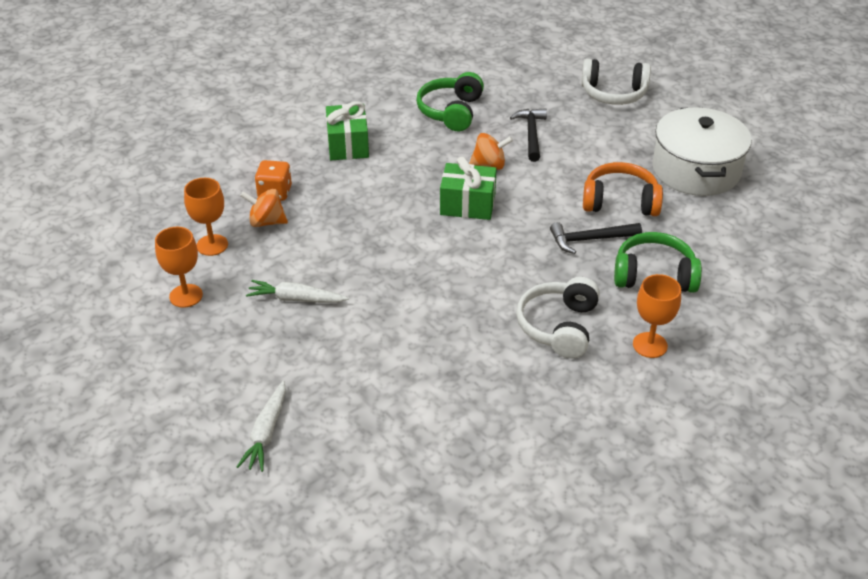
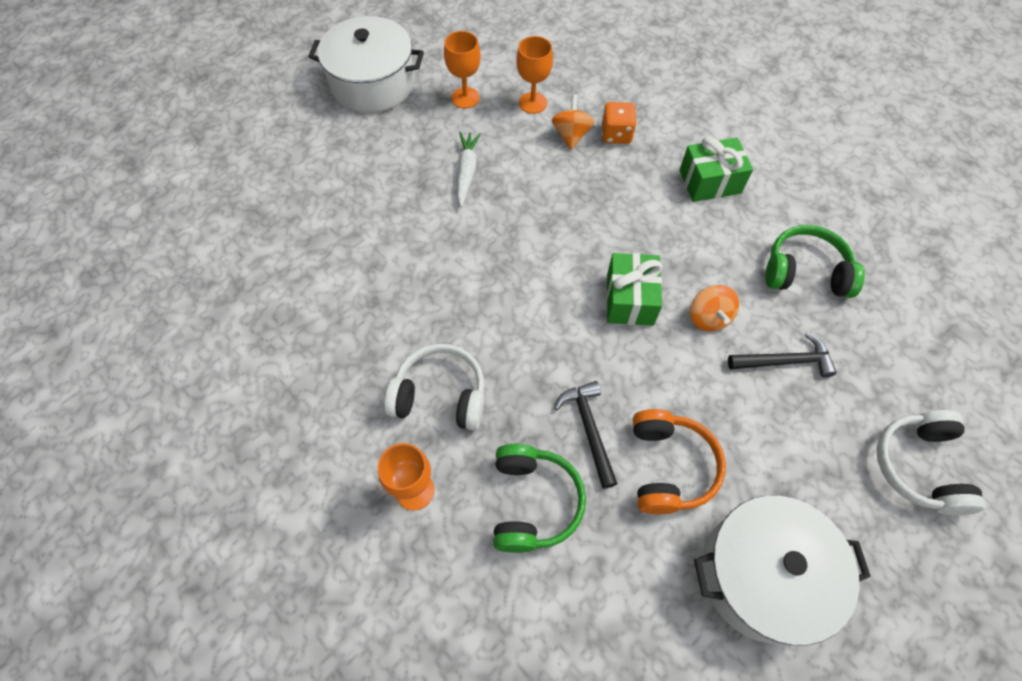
camera: 85 degrees right, 20 degrees up
(131, 376) = (373, 83): none -> white pot
(266, 433) = (309, 174): white carrot -> none

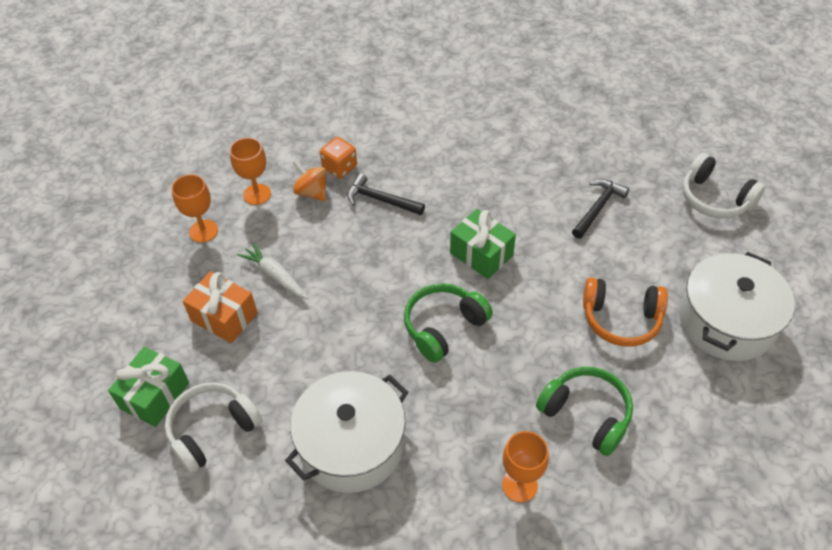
camera: 50 degrees left, 10 degrees down
(373, 83) = (114, 281): white pot -> white pot (351, 445)
(400, 168) = (224, 317): none -> orange gift
(440, 395) = (456, 419): white headphones -> white headphones (212, 430)
(589, 429) = (558, 345): black hammer -> black hammer (380, 200)
(669, 467) = (621, 319): orange headphones -> orange headphones turned 150 degrees clockwise
(708, 317) = (533, 223): orange spinning top -> none
(710, 182) = (432, 147): green gift -> green gift (155, 395)
(805, 272) = (545, 152): green headphones -> green headphones (443, 327)

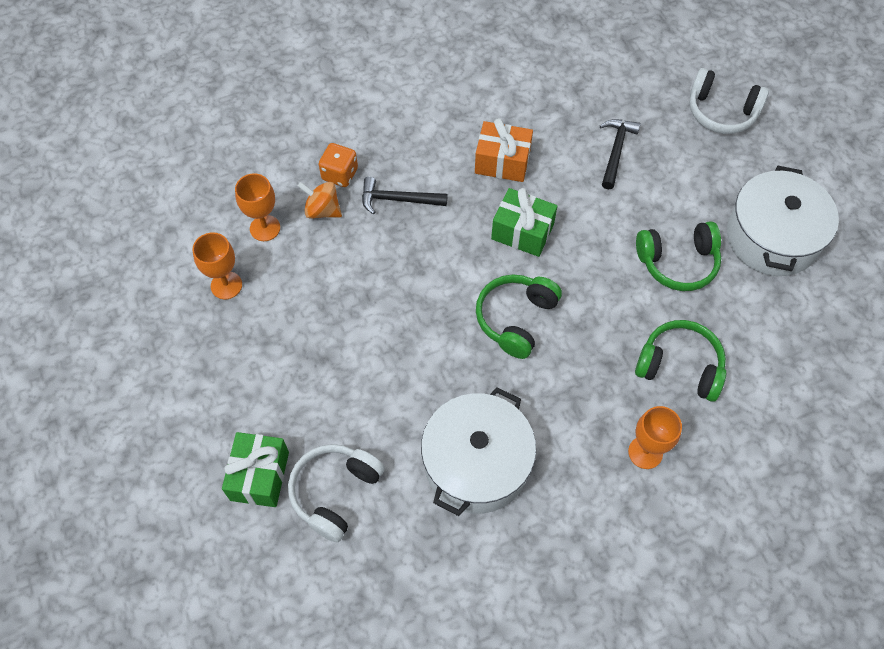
camera: 20 degrees left, 10 degrees up
(224, 317) = (292, 372): orange gift -> orange gift (502, 162)
(275, 276) = (325, 313): white carrot -> none
(621, 319) = (678, 262): orange headphones -> green headphones

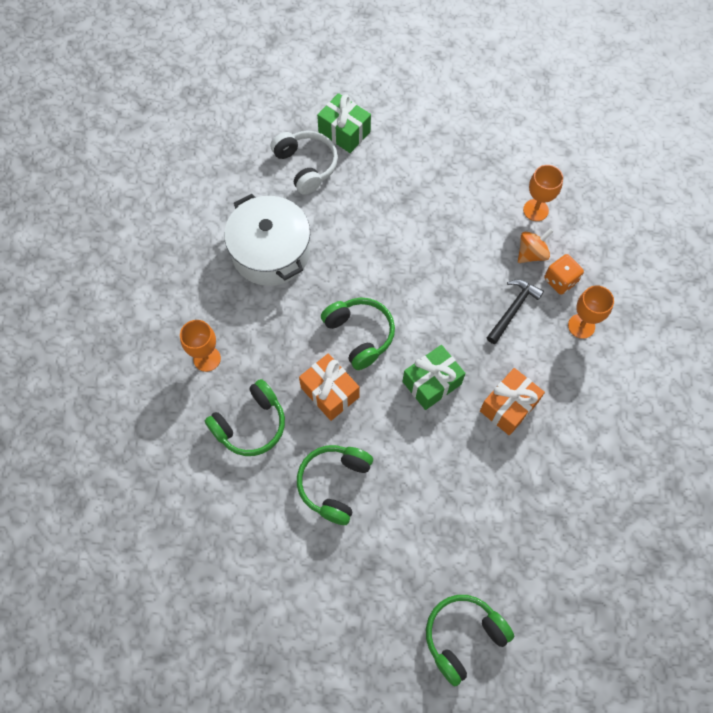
camera: 120 degrees right, 5 degrees up
(226, 285) = (498, 168): orange goblet -> orange goblet (581, 326)
(595, 313) = (330, 392): none -> orange gift
(616, 151) = (470, 507): black hammer -> none
(721, 112) = (463, 637): white headphones -> green headphones
(772, 237) = (310, 580): white pot -> none

